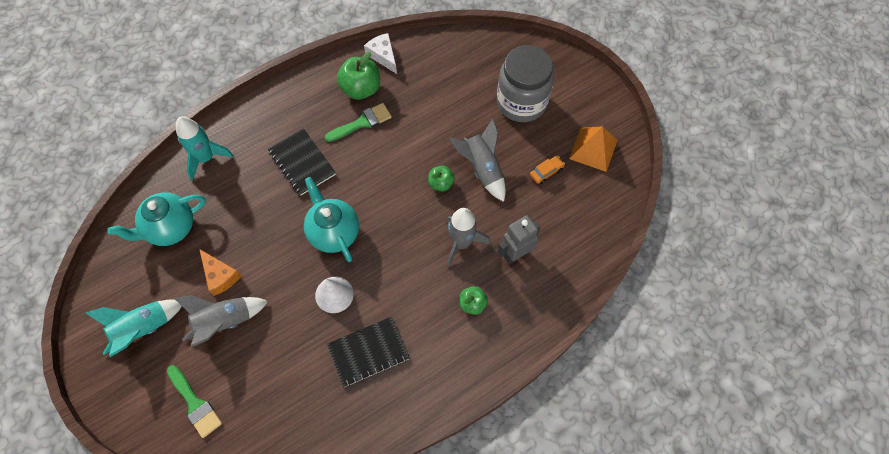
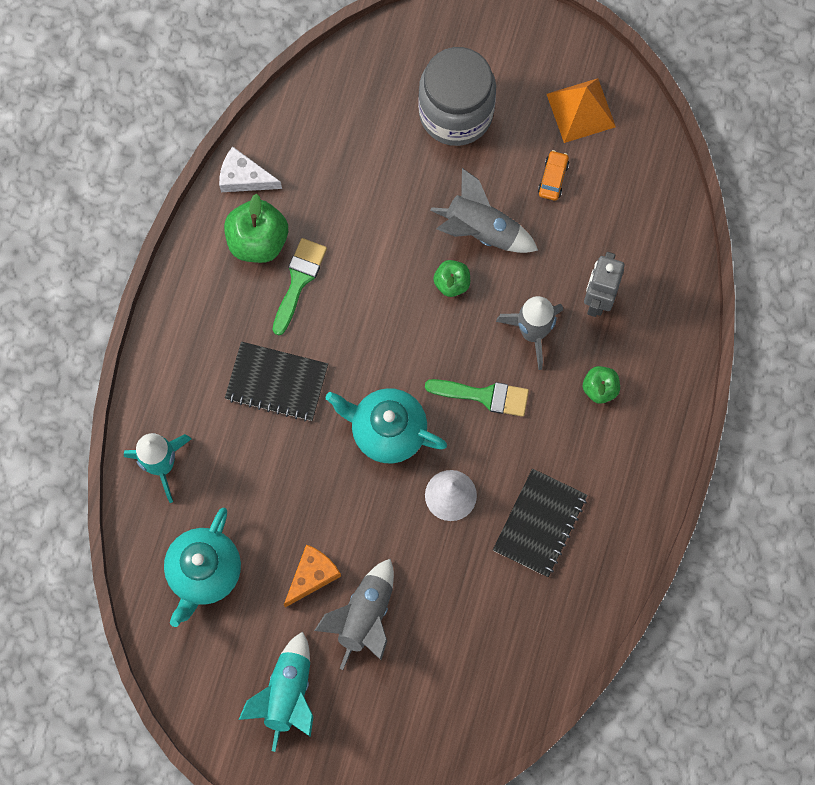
camera: 40 degrees left, 10 degrees up
(195, 404) = (416, 716): green brush -> green brush (484, 396)
(220, 276) = (312, 576): orange cheese -> orange cheese turned 60 degrees counterclockwise

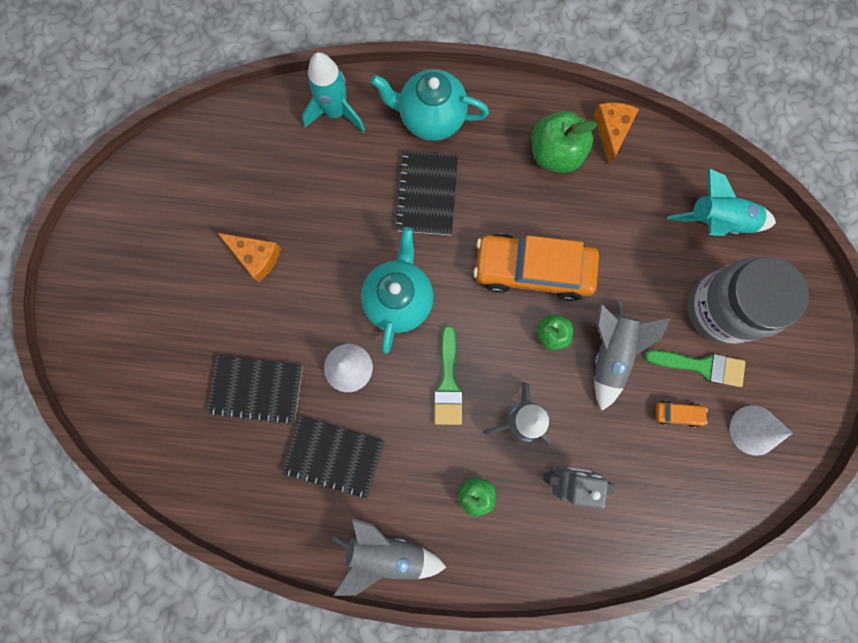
camera: 80 degrees right, 5 degrees up
(204, 572) = (246, 165): turquoise teapot -> turquoise teapot (431, 118)
(244, 177) = (611, 131): white cheese -> orange cheese
(287, 694) = (148, 255): turquoise rocket -> turquoise rocket (716, 221)
(299, 281) = (525, 196): green brush -> green brush (701, 366)
(364, 616) = (225, 309): grey rocket -> grey rocket (387, 551)
(381, 288) = (533, 270): none -> orange car
(457, 594) = (256, 389): none -> black notebook
(581, 110) = (754, 430): orange pyramid -> white cone

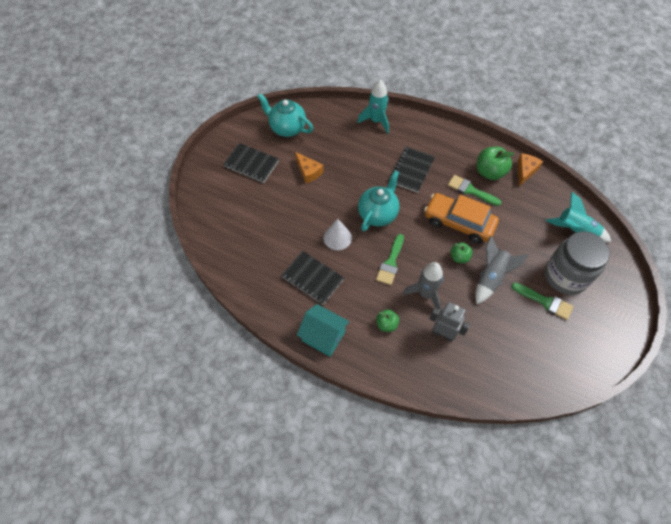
camera: 20 degrees right, 20 degrees down
(256, 389) = (283, 232): black notebook -> black notebook (251, 164)
(387, 551) = (323, 336): grey rocket -> turquoise house
(431, 118) = (426, 137): turquoise teapot -> turquoise teapot (287, 128)
(534, 200) = (470, 190): none -> green brush
(677, 413) = (523, 322): orange car -> none
(754, 430) = (569, 347): white cone -> none

